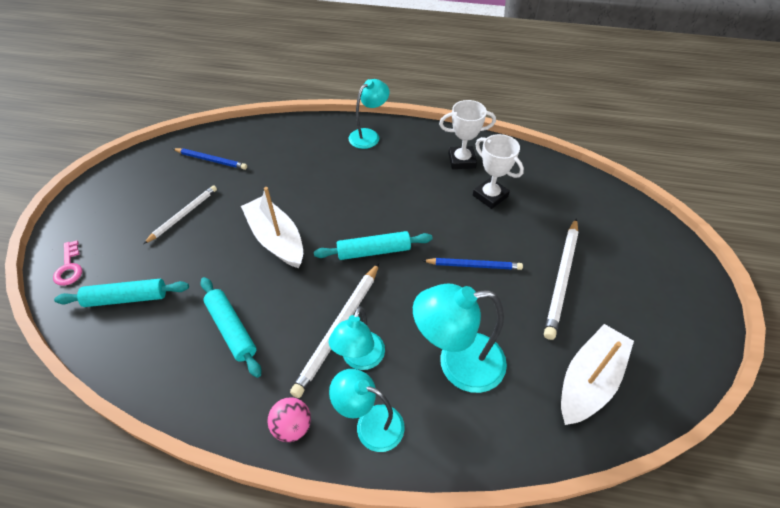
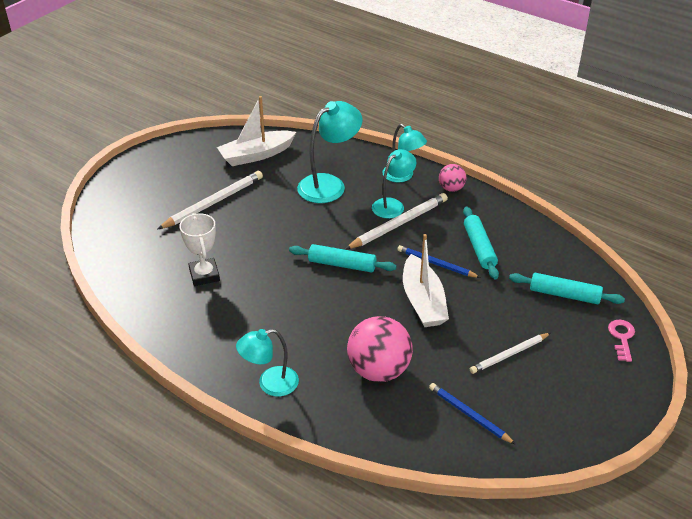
camera: 155 degrees left, 10 degrees down
(292, 168) = (379, 370): none -> pink ball
(457, 363) = (329, 184): turquoise lamp -> turquoise lamp turned 60 degrees counterclockwise
(461, 160) = (196, 317): white trophy -> none
(473, 265) = (270, 230): blue pencil -> blue pencil (436, 264)

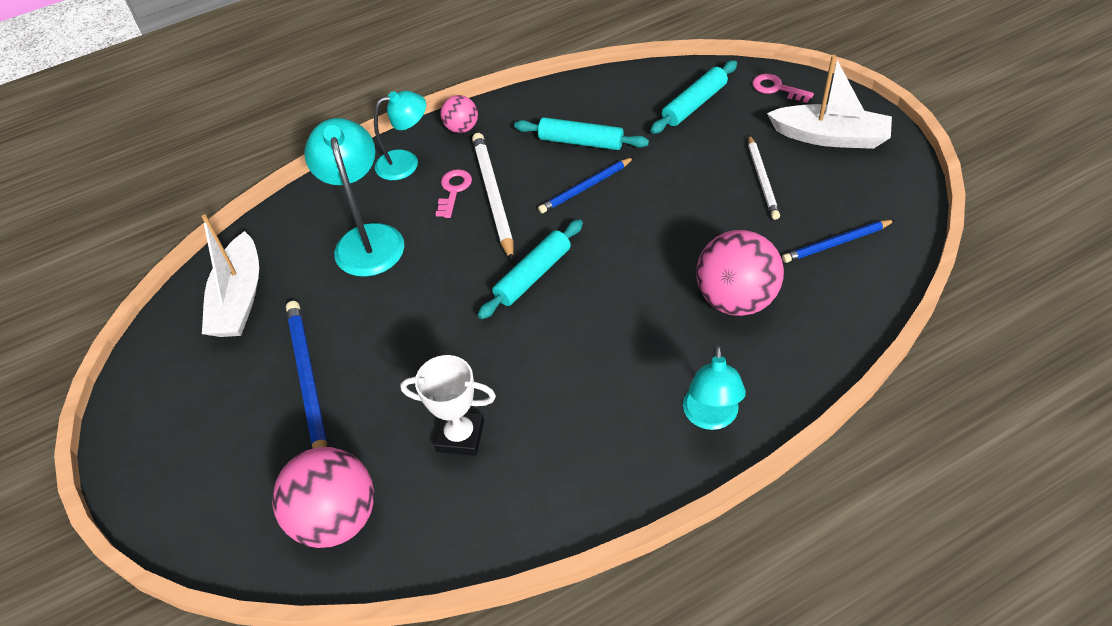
camera: 60 degrees left, 10 degrees up
(132, 247) = (336, 518): none -> pink ball
(213, 203) = (308, 381): white pencil -> blue pencil
(392, 205) = (453, 190): turquoise lamp -> pink key
(423, 301) = (642, 221): white boat -> white boat (830, 137)

